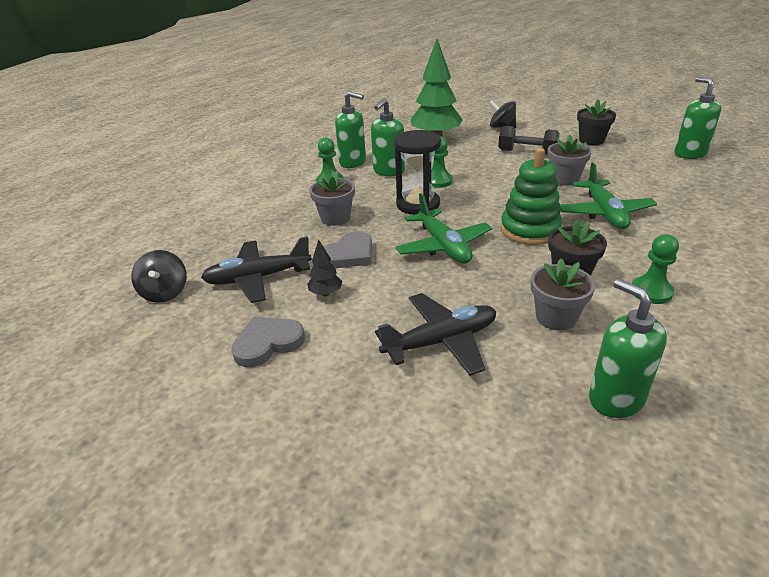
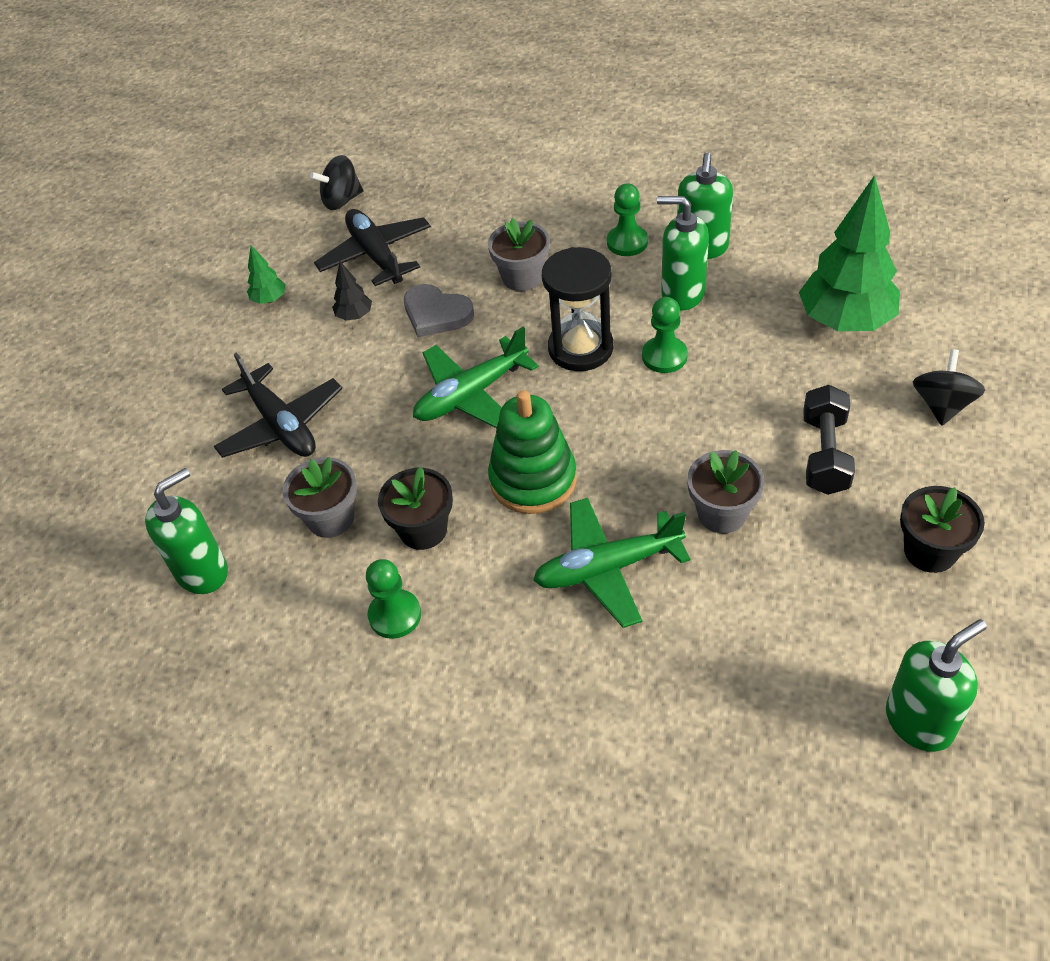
camera: 80 degrees right, 15 degrees up
(268, 343) = (269, 299): grey heart -> green tree

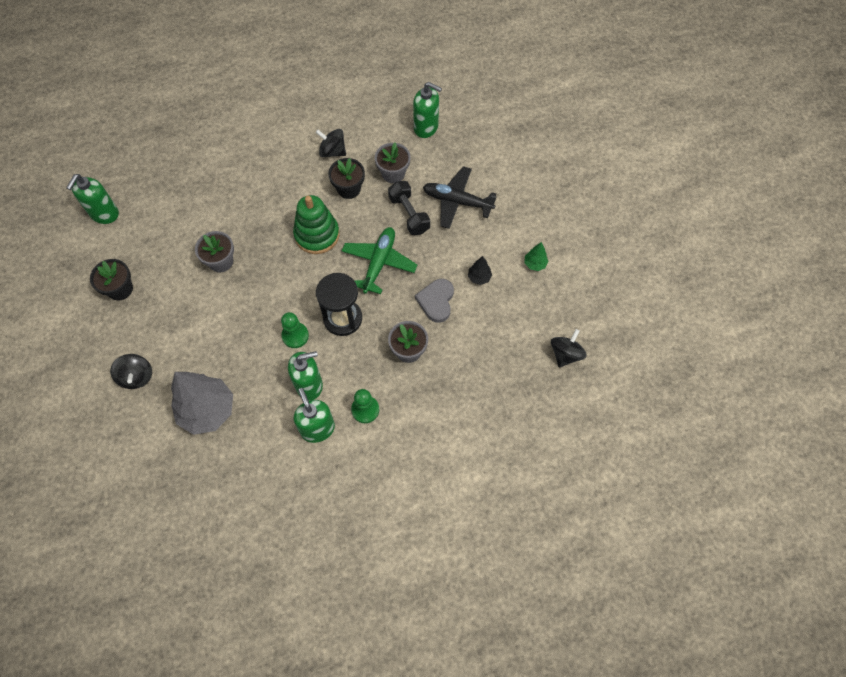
camera: 140 degrees right, 15 degrees up
(202, 572) = (426, 127): green soap dispenser -> green soap dispenser turned 75 degrees counterclockwise
(376, 255) = (505, 323): black plane -> none
(395, 615) = (332, 151): green pawn -> black spinning top
(436, 314) = (436, 301): grey heart -> grey heart turned 75 degrees counterclockwise
(607, 568) = (257, 212): green plane -> none
(825, 454) = (186, 317): black dumbbell -> black dumbbell (409, 214)
(845, 321) = (208, 410): green tree -> grey tree

